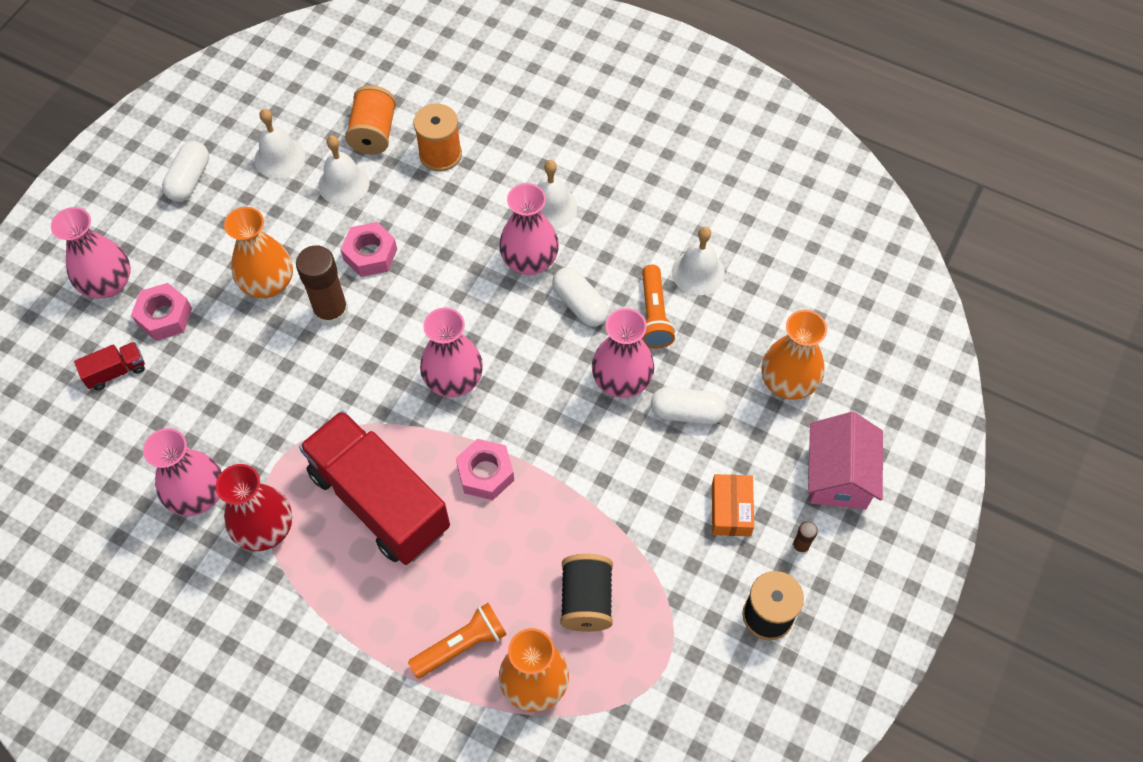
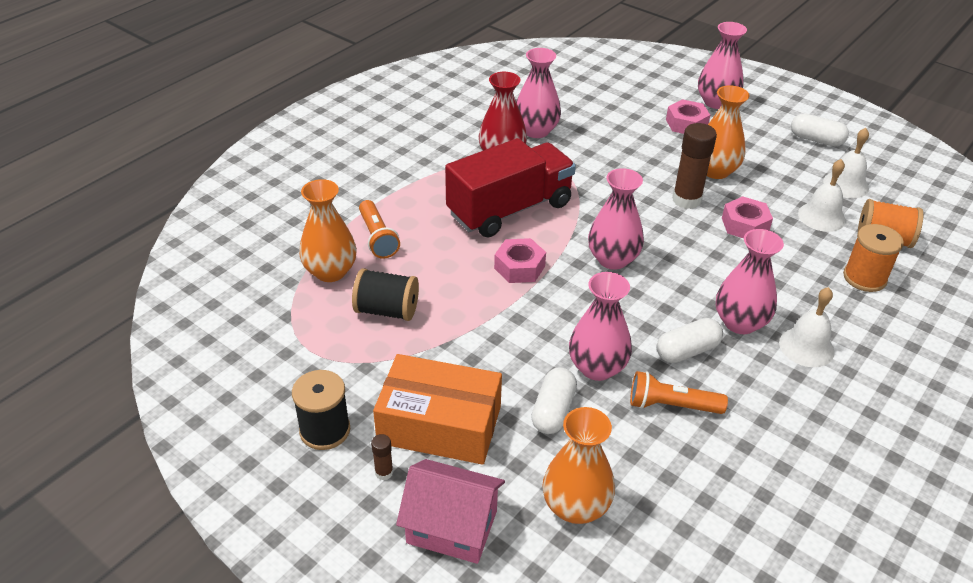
camera: 100 degrees right, 20 degrees down
(116, 372) = (641, 103): red truck -> none
(698, 272) = (726, 453): white bell -> none
(731, 510) = (439, 424): orange box -> orange box, size x1.95

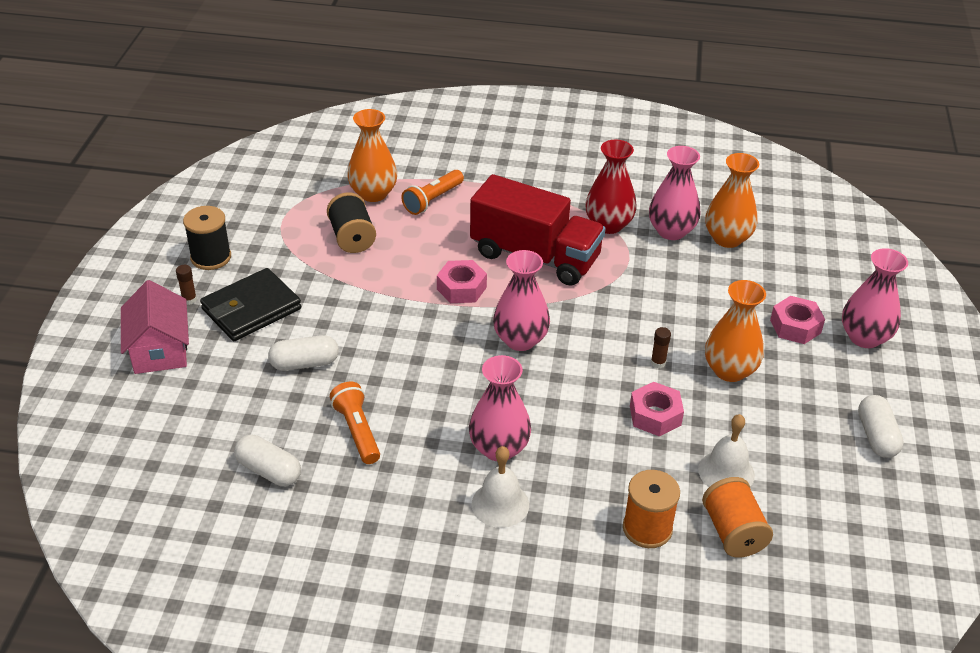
camera: 60 degrees right, 0 degrees up
(439, 424) = (251, 309): orange box -> black wallet
(575, 506) = (213, 407): orange vase -> orange vase (727, 238)
(597, 367) = (371, 373): pink vase -> none
(686, 200) = (658, 363): brown glue stick -> brown glue stick, size x0.46
(687, 351) = (433, 422): white capsule -> white capsule (269, 470)
(845, 184) = (809, 480): white bell -> none

